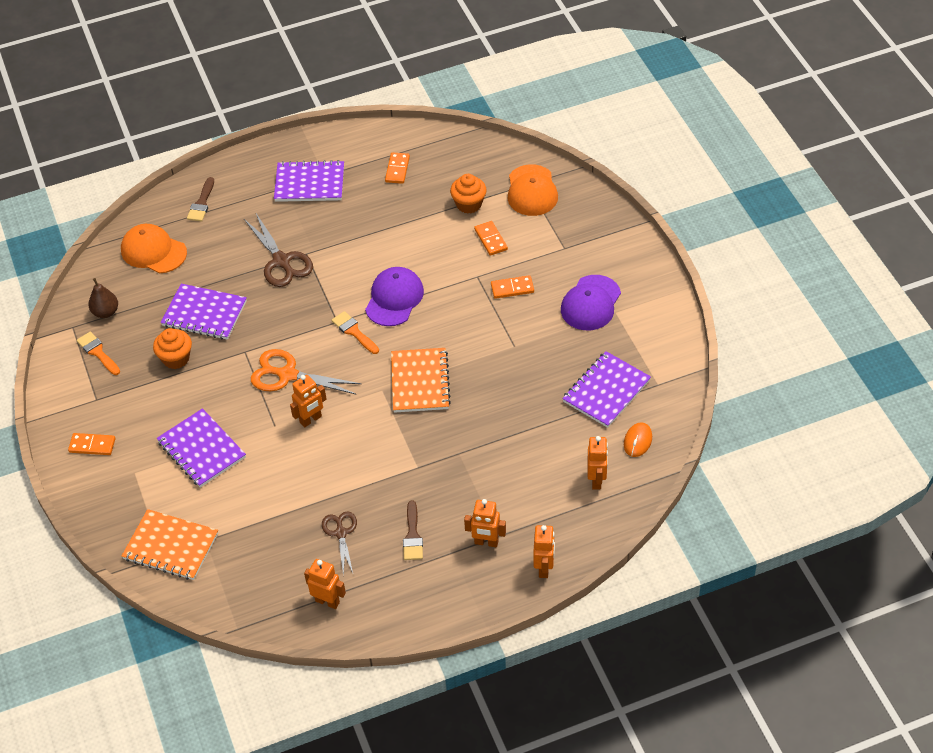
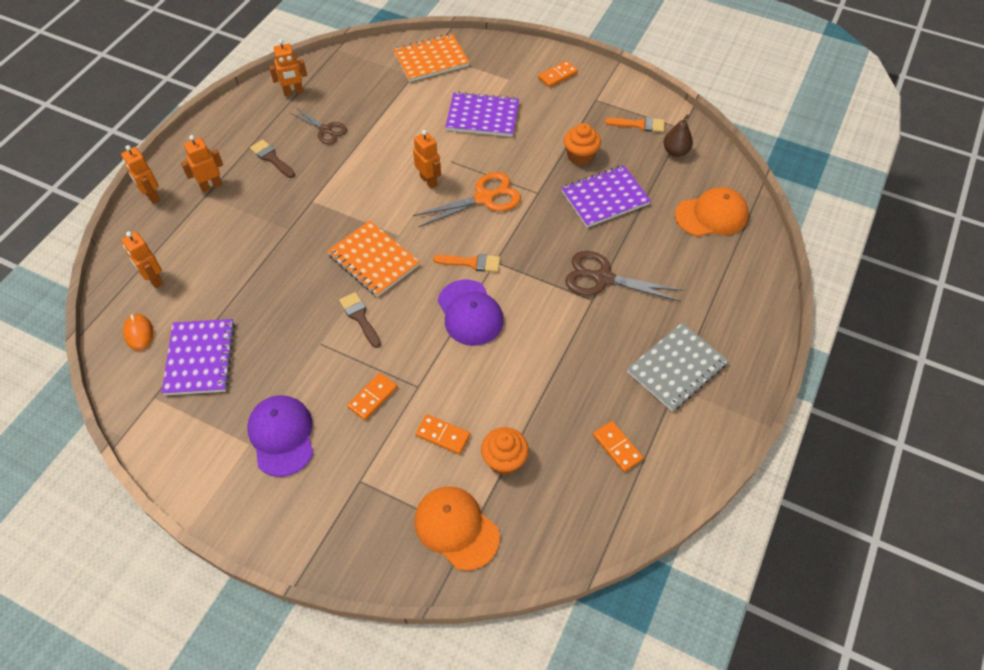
camera: 135 degrees right, 5 degrees up
(201, 203) = (737, 280): brown brush -> brown brush (360, 317)
(309, 183) = (676, 368): purple notebook -> grey notebook
(311, 420) = (429, 181): orange robot -> orange robot turned 135 degrees clockwise

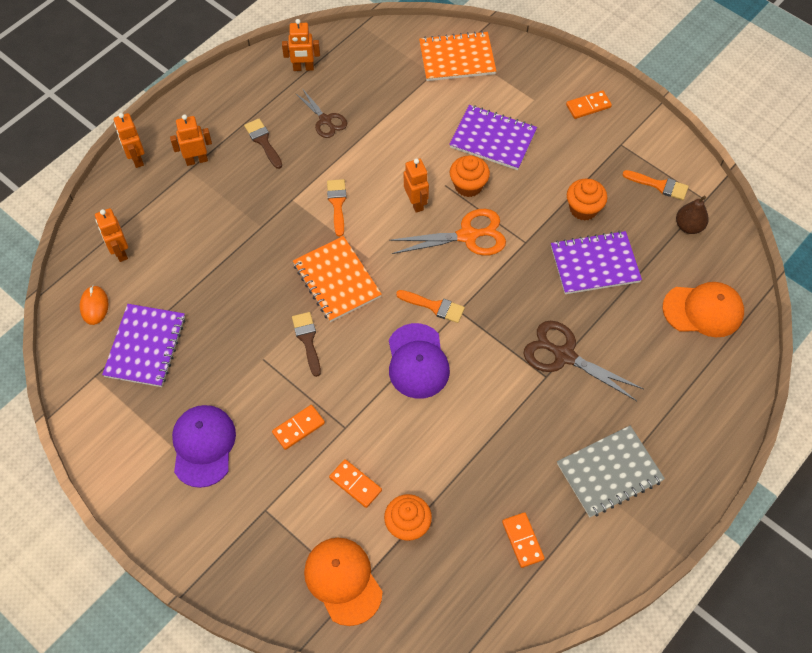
camera: 15 degrees right, 5 degrees up
(356, 196) = (337, 204): none -> orange brush
(472, 157) = (468, 186): none -> orange cupcake

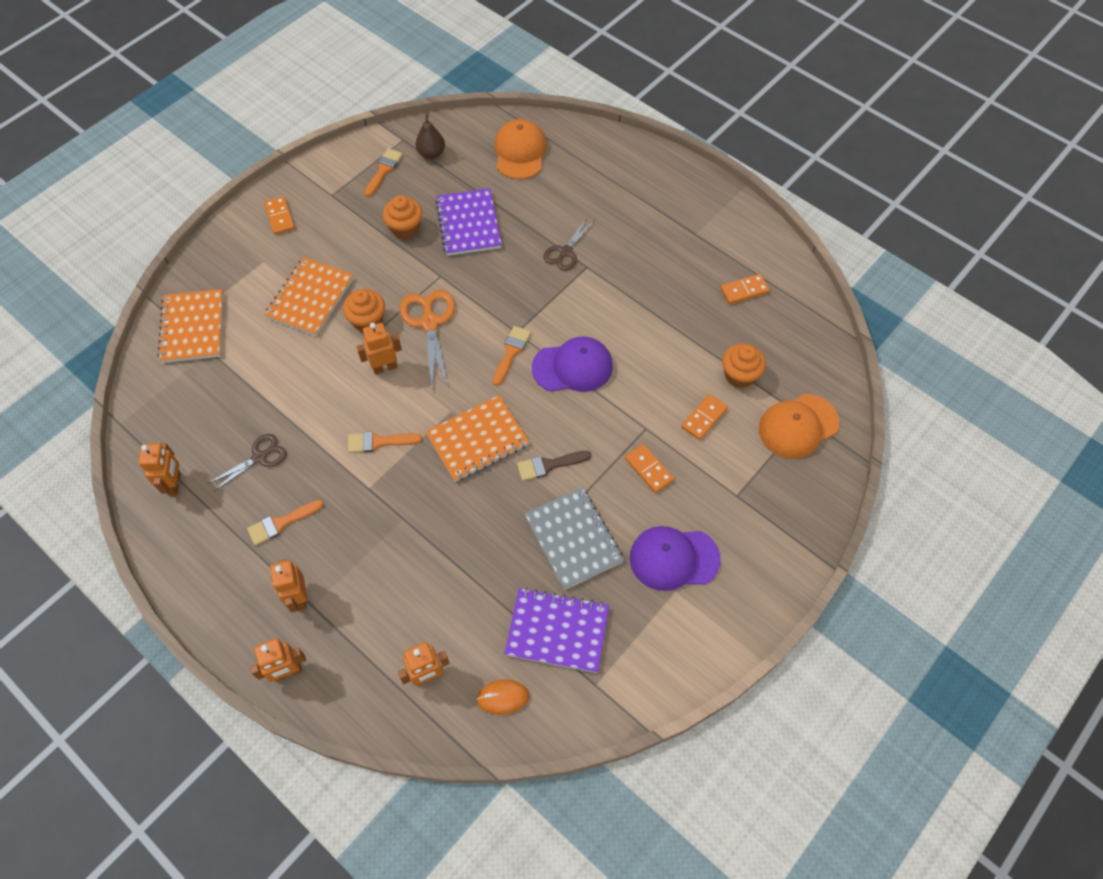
camera: 90 degrees left, 0 degrees up
(263, 141) = (281, 523): brown brush -> orange brush
(493, 139) = (310, 298): purple notebook -> orange notebook
(564, 355) = (565, 252): brown scissors -> brown scissors, size x0.63
(609, 472) = (677, 227): grey notebook -> grey notebook (573, 539)

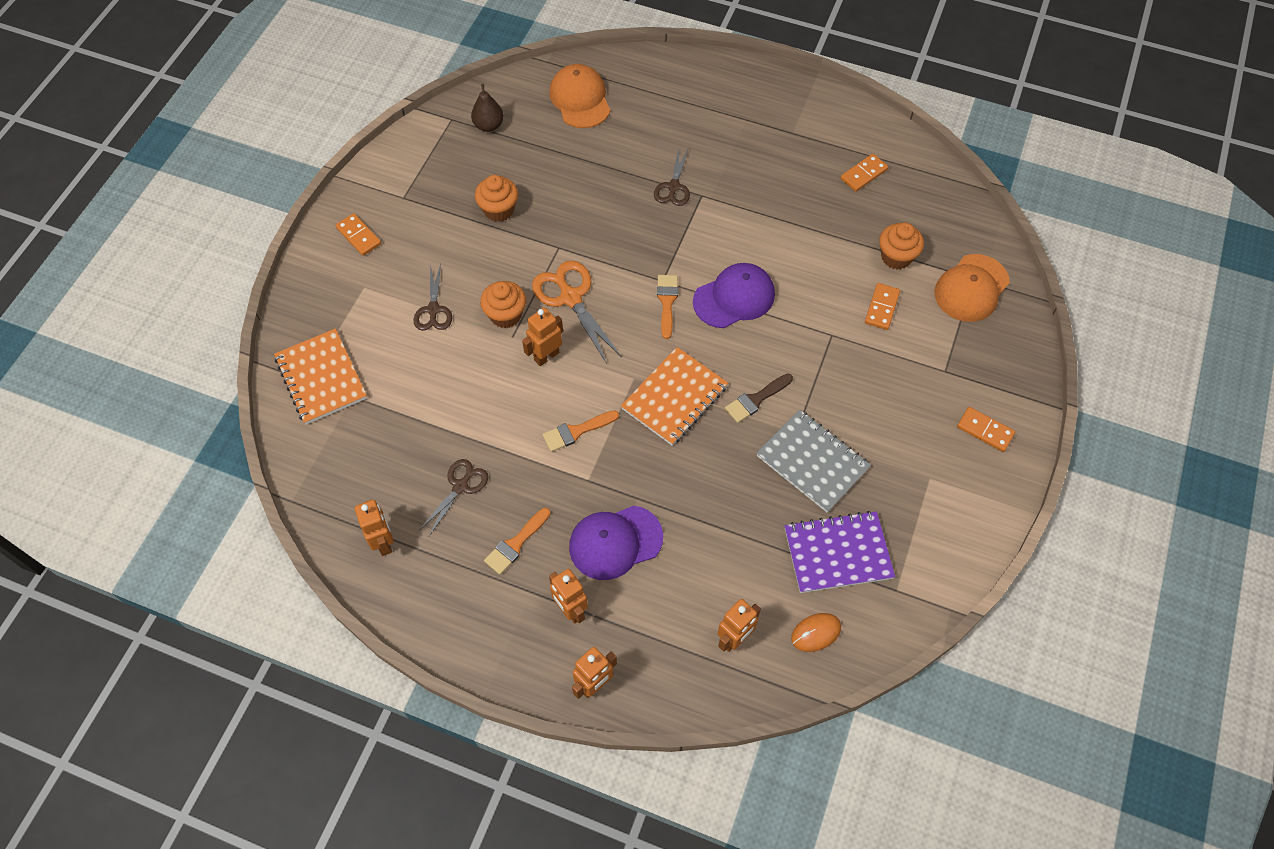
camera: 20 degrees left, 0 degrees up
(310, 298) = (433, 310): orange notebook -> brown scissors
(384, 170) = (447, 156): orange brush -> none
(468, 224) = (562, 187): purple notebook -> none
(648, 469) = (852, 373): orange domino -> orange domino (985, 430)
(673, 558) = (914, 449): purple cap -> purple cap (615, 542)

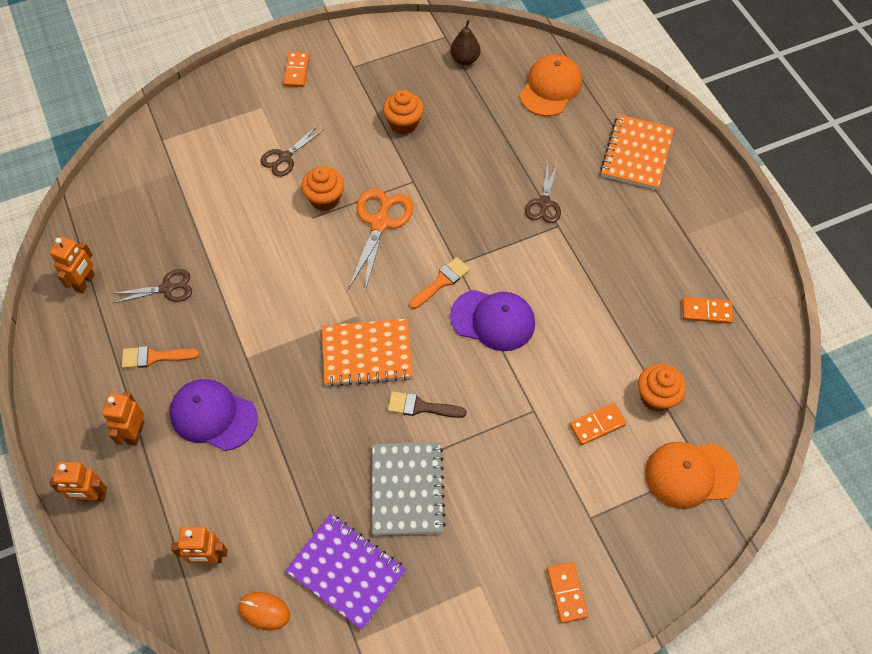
camera: 45 degrees right, 0 degrees up
(321, 378) = (170, 145): orange notebook -> orange notebook (636, 154)
(546, 356) = (318, 249): orange robot -> none
(576, 431) = (277, 318): orange brush -> none
(673, 187) = (544, 203): brown scissors -> brown scissors turned 45 degrees counterclockwise

